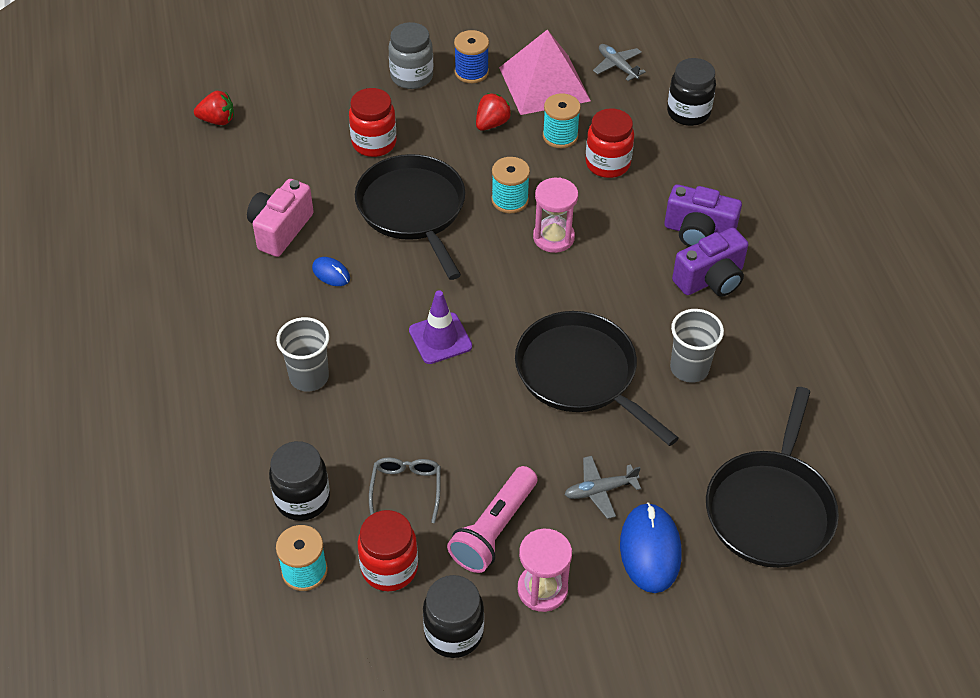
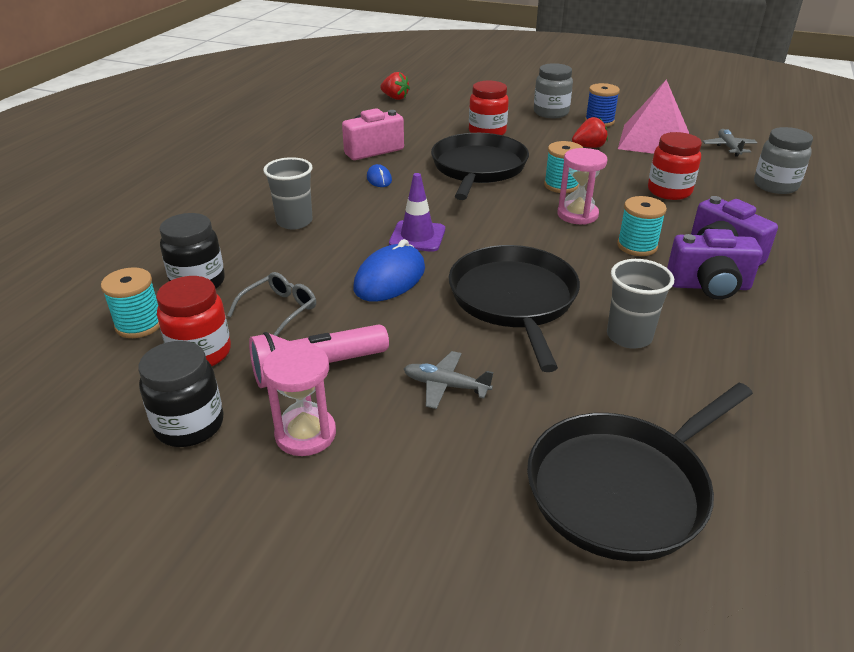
camera: 35 degrees right, 15 degrees down
(560, 136) = (640, 167): turquoise spool -> turquoise spool (637, 246)
(650, 550) = (447, 457): blue mouse -> blue mouse (390, 278)
(688, 113) = (775, 186): black jar -> grey jar

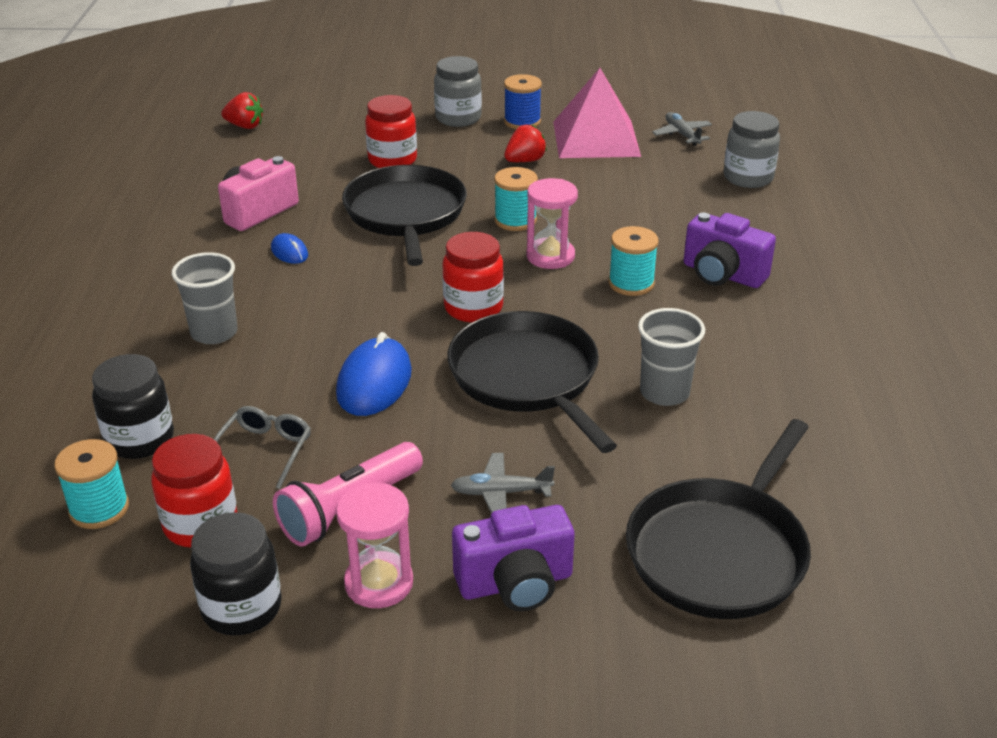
camera: 20 degrees left, 0 degrees up
(417, 236) = (379, 322): purple traffic cone -> none
(669, 191) = (639, 206): red jar -> red jar (473, 308)
(709, 286) = (722, 316): purple camera -> purple camera (515, 583)

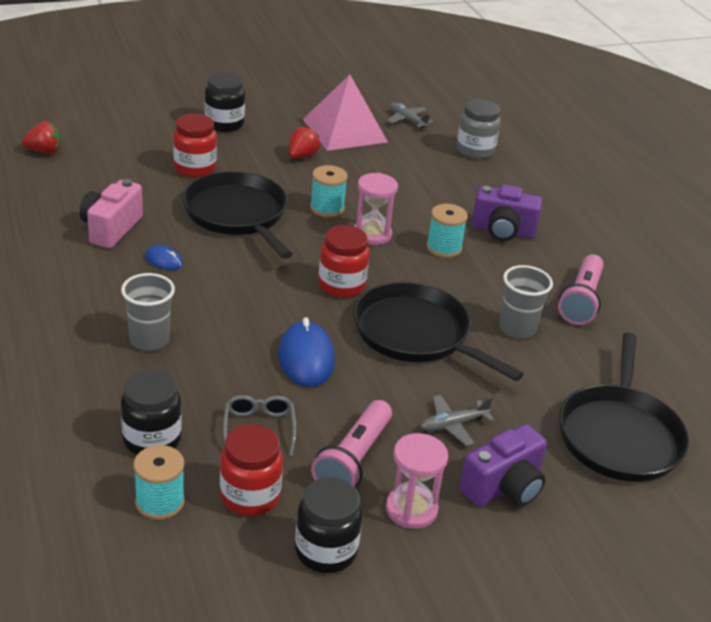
camera: 25 degrees left, 0 degrees up
(458, 118) = (224, 124): grey jar -> black jar
(522, 122) = (278, 122): blue spool -> none
(776, 373) = (581, 301): none -> pink flashlight

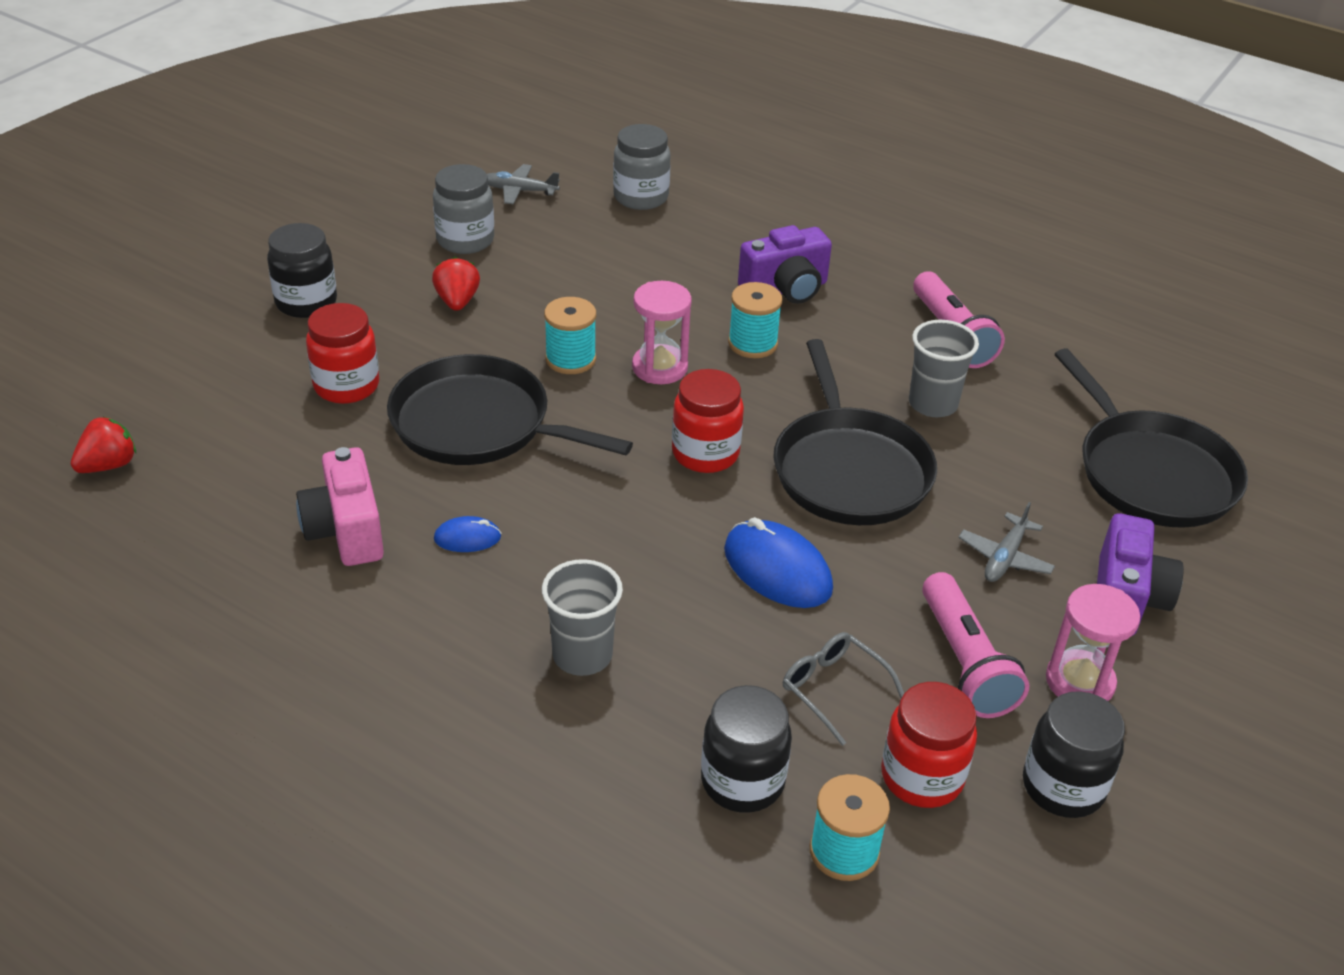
camera: 35 degrees left, 5 degrees up
(344, 130) = (465, 240): pink pyramid -> grey jar
(416, 334) = (849, 470): black pan -> black pan turned 105 degrees counterclockwise

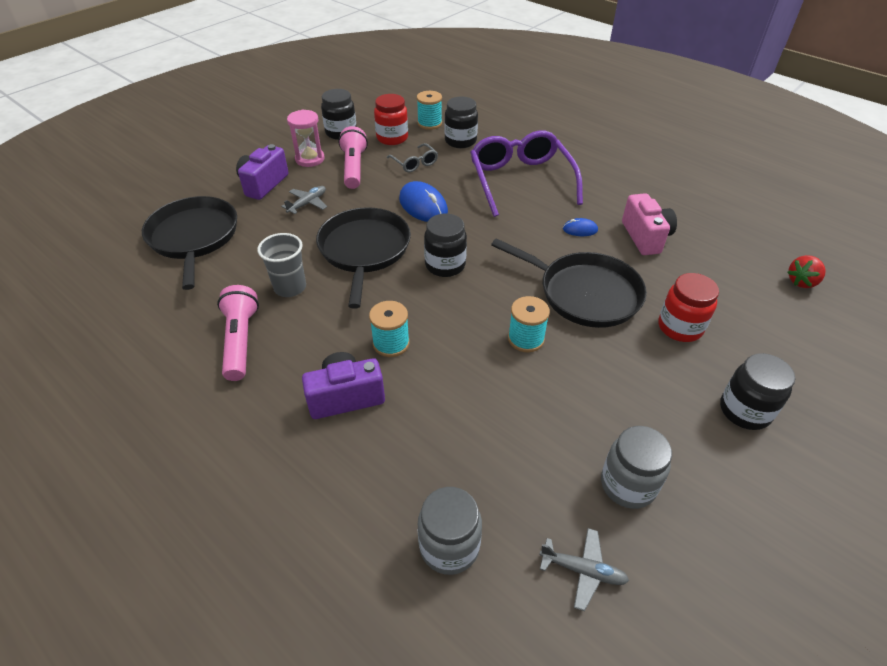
camera: 170 degrees left, 5 degrees up
(457, 301) = (619, 403): red strawberry -> none
(582, 655) = (520, 180): grey cup -> purple glasses
(659, 367) = (463, 327): pink hourglass -> none
(705, 453) = (445, 265): red jar -> black jar

